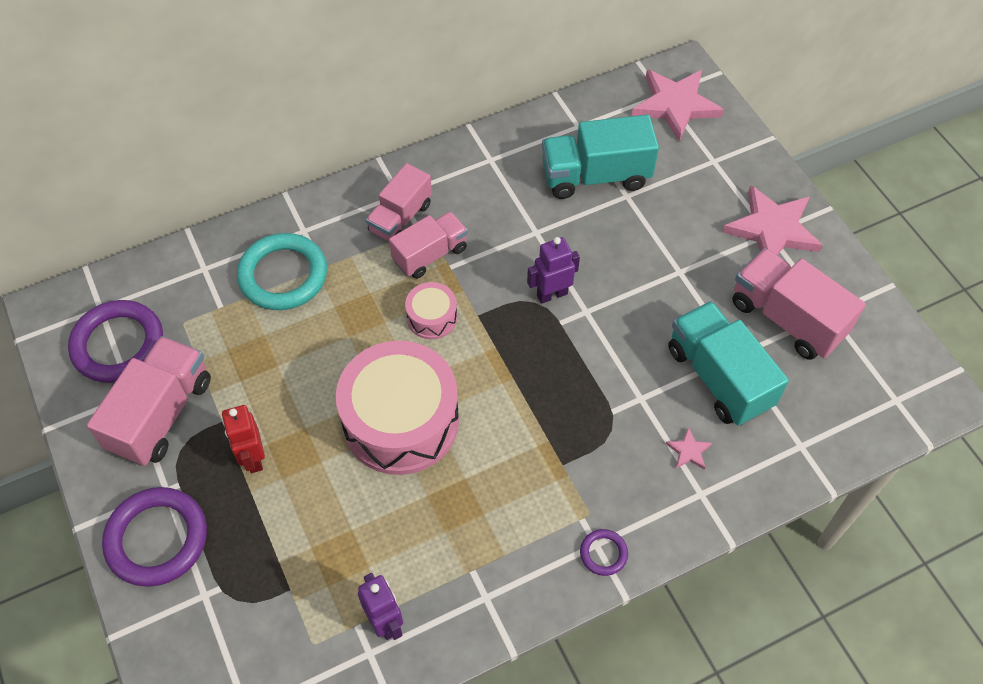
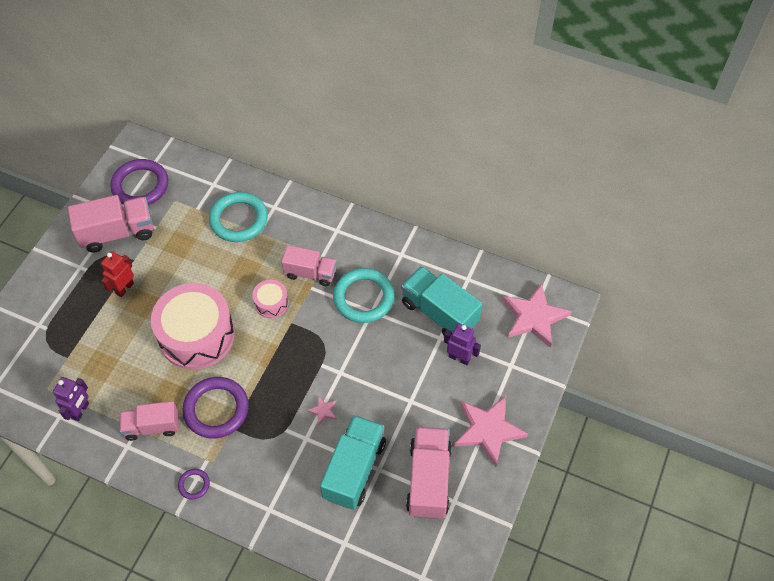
camera: 50 degrees right, 0 degrees up
(157, 539) = (52, 283): purple ring -> purple ring (216, 409)
(400, 218) = (322, 242): pink truck -> pink truck (152, 426)
(512, 228) = (363, 298): none -> turquoise ring
(552, 294) = (336, 348): purple robot -> purple robot (459, 358)
(688, 451) = (291, 485): pink star -> pink star (323, 411)

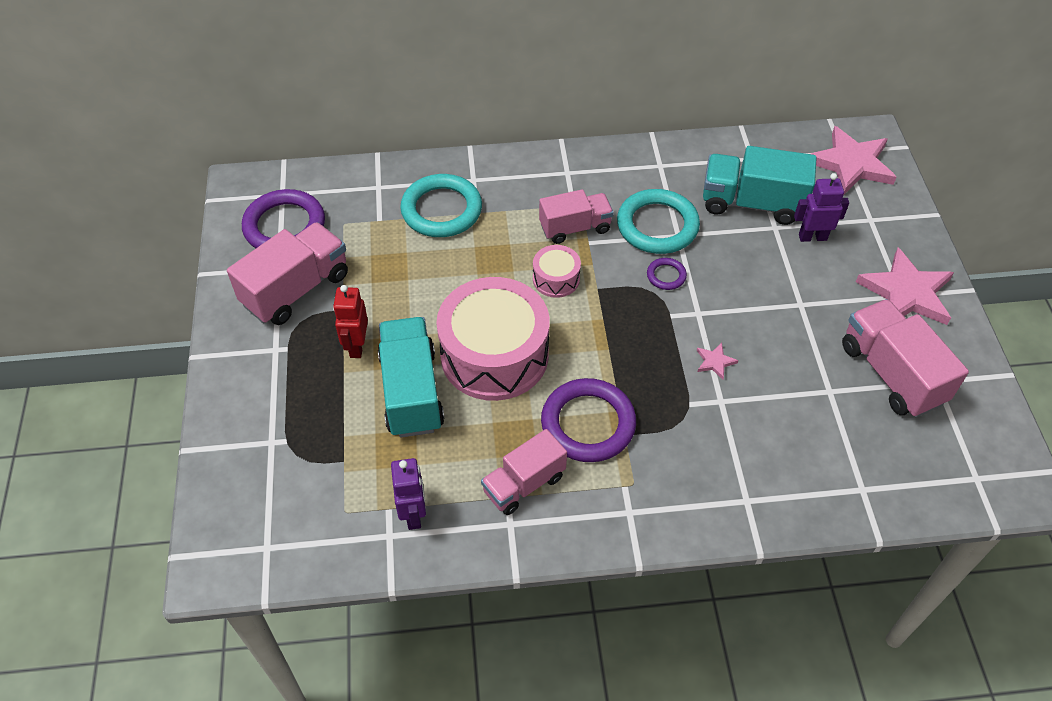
camera: 30 degrees left, 5 degrees down
(194, 484) = (633, 522): purple ring -> purple ring (666, 276)
(354, 469) = (803, 405): turquoise truck -> turquoise truck (411, 392)

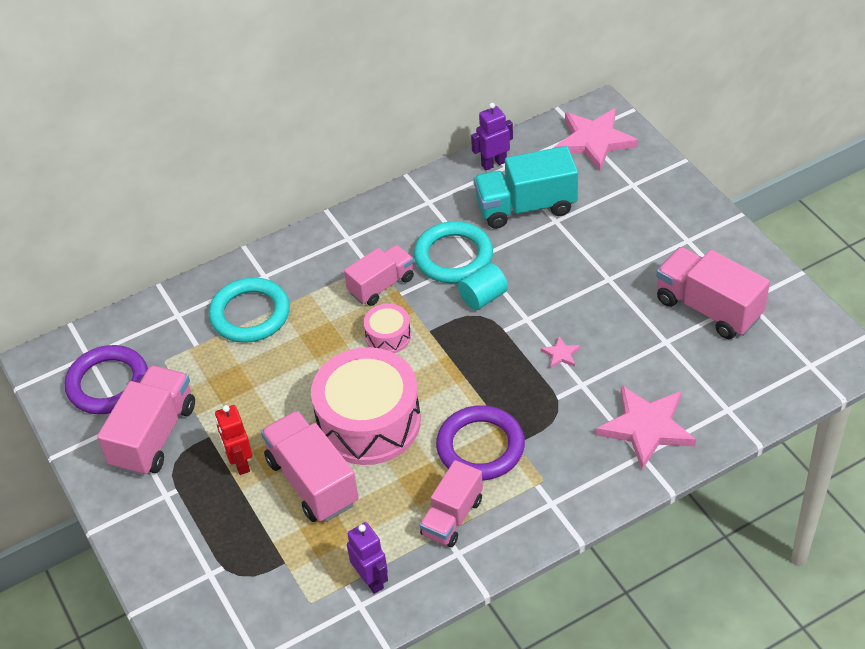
camera: 20 degrees left, 5 degrees down
(411, 392) = (312, 482): turquoise truck -> pink truck
(666, 276) = (483, 297): purple ring -> turquoise cylinder
(812, 237) = (591, 217): purple robot -> purple robot (493, 163)
(906, 293) = (690, 236): pink star -> pink star (646, 428)

